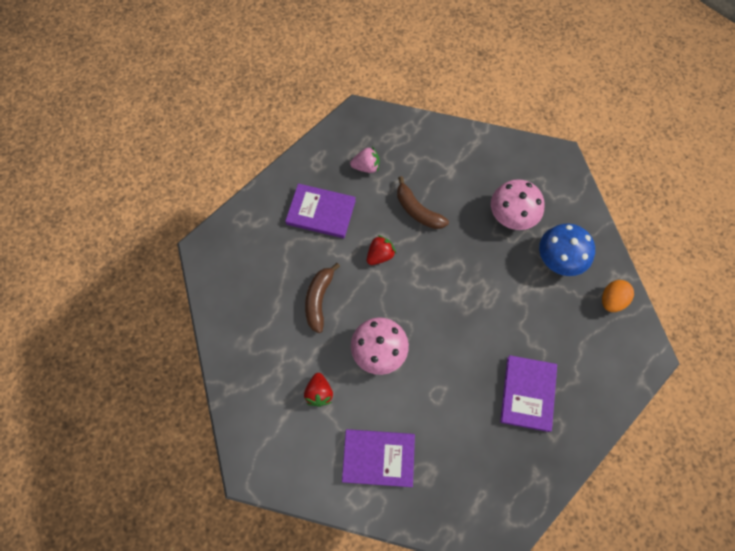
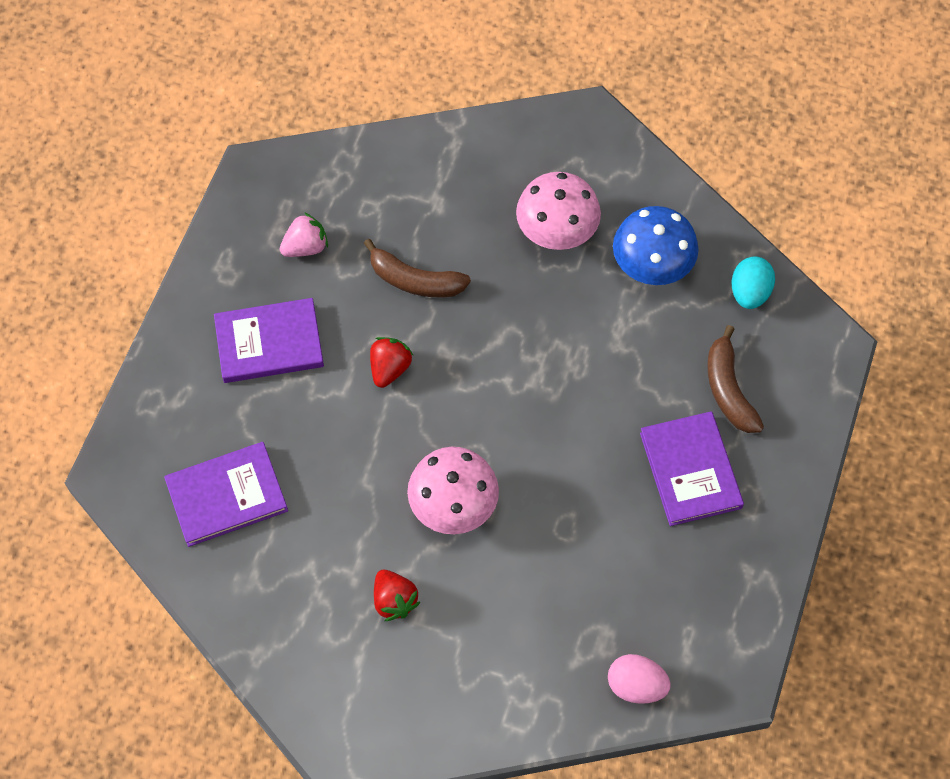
camera: 25 degrees left, 5 degrees down
(319, 300) = (329, 471): brown banana -> brown banana (728, 390)
(378, 458) = (523, 650): purple book -> purple book (227, 495)
(435, 513) = (636, 685): none -> pink egg
(611, 300) = (749, 293): orange egg -> turquoise egg

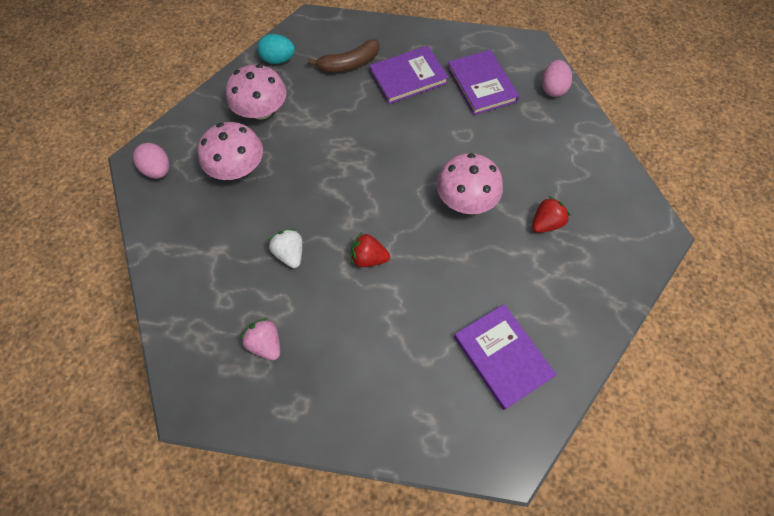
camera: 100 degrees left, 0 degrees up
(269, 343) = (361, 353): purple book -> purple book (481, 84)
(415, 281) = (290, 253): brown banana -> white strawberry
(569, 140) = (158, 170): none -> pink egg
(652, 264) = (261, 111): blue mushroom -> pink mushroom

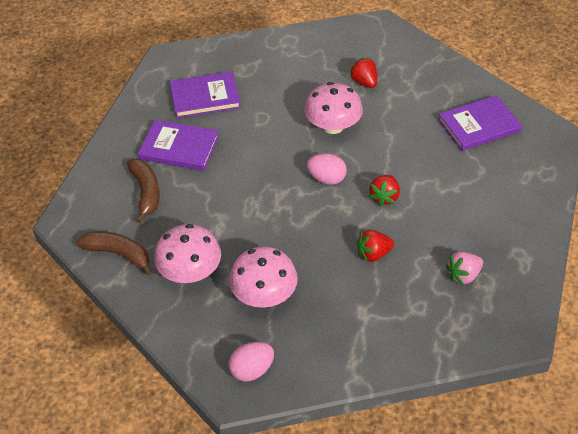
camera: 80 degrees left, 15 degrees down
(278, 60) = (118, 254): turquoise egg -> brown banana
(290, 253) = (373, 254): white strawberry -> red strawberry
(408, 77) = (179, 148): purple book -> purple book turned 60 degrees counterclockwise
(552, 89) = (224, 53): pink egg -> pink egg (326, 179)

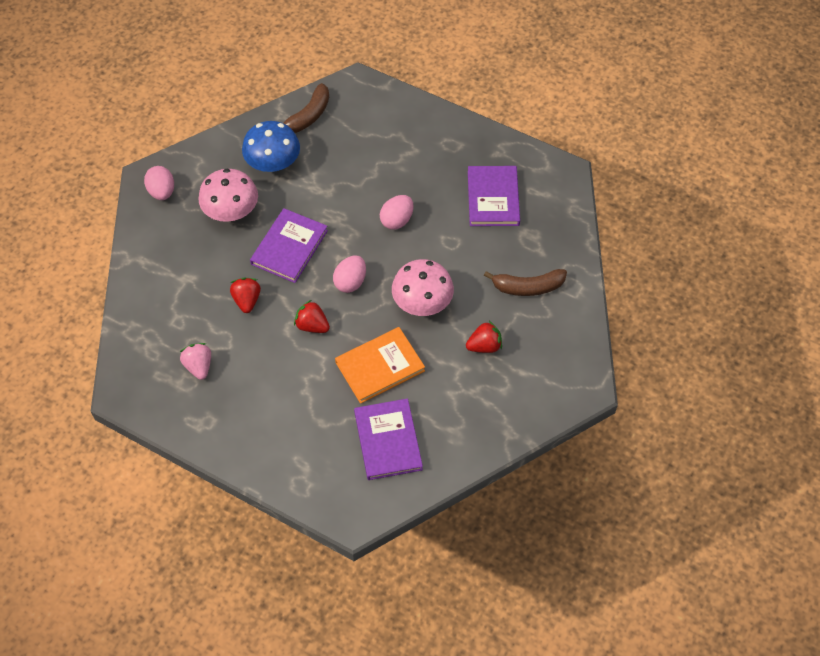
camera: 100 degrees right, 10 degrees up
(146, 192) = (374, 140): brown banana -> brown banana (528, 287)
(179, 148) = (425, 169): purple book -> purple book (289, 247)
(190, 271) = (273, 163): pink mushroom -> blue mushroom
(245, 158) = (397, 220): none -> pink egg
(410, 143) = (380, 366): none -> orange book

